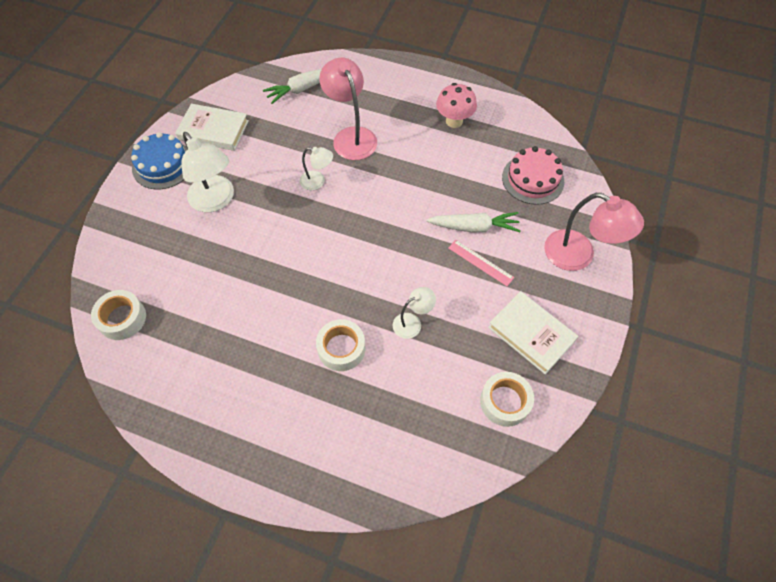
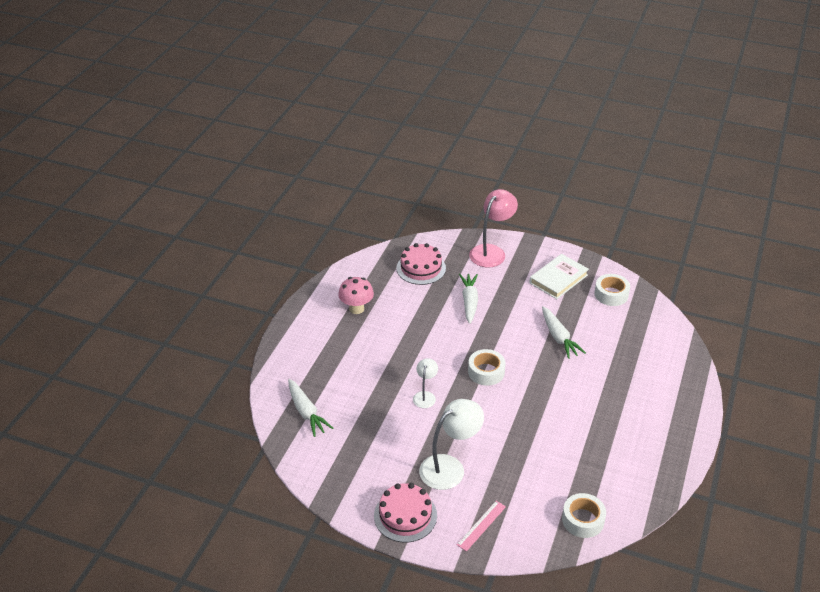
camera: 90 degrees left, 20 degrees down
(163, 165) = (405, 515): blue cake -> pink cake
(213, 130) = (359, 478): white book -> none
(341, 348) = (586, 375): white tape -> white tape (486, 372)
(351, 136) = (372, 375): pink lamp -> none
(412, 322) = (558, 337): white lamp -> white carrot
(480, 262) = (502, 300): pink ruler -> pink ruler (481, 525)

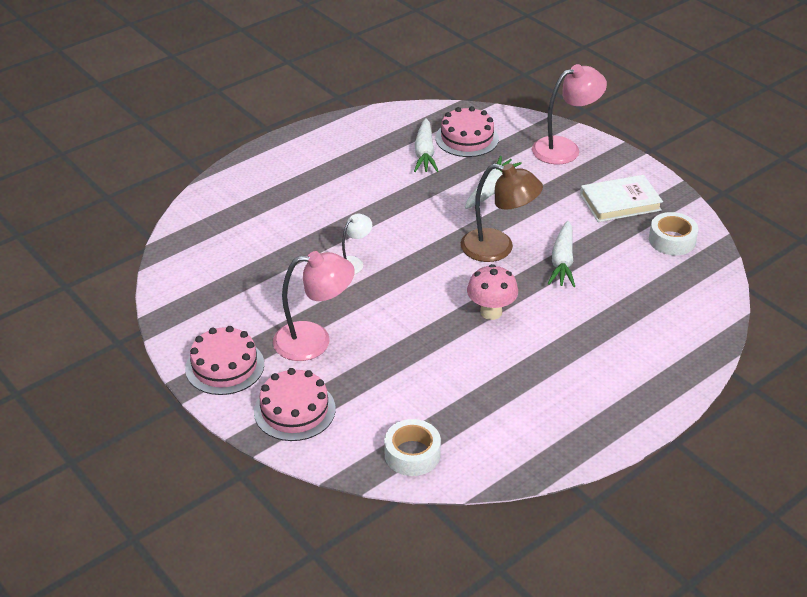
camera: 30 degrees right, 0 degrees up
(306, 412) = (217, 231): white carrot -> white carrot (424, 153)
(356, 309) = (359, 154): pink mushroom -> pink mushroom (491, 312)
(449, 467) = (314, 340): white lamp -> pink lamp
(481, 525) = (294, 410): pink ruler -> pink cake
(486, 372) = (443, 265): white tape -> none
(511, 344) = (498, 248): none -> brown lamp

